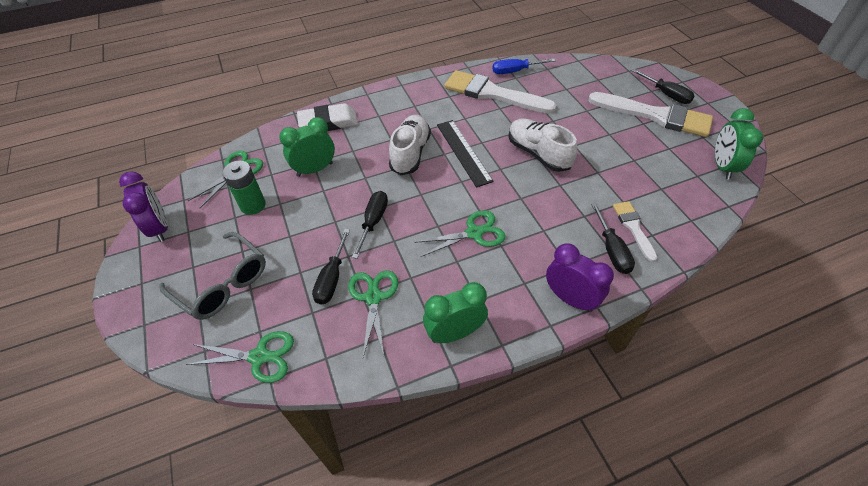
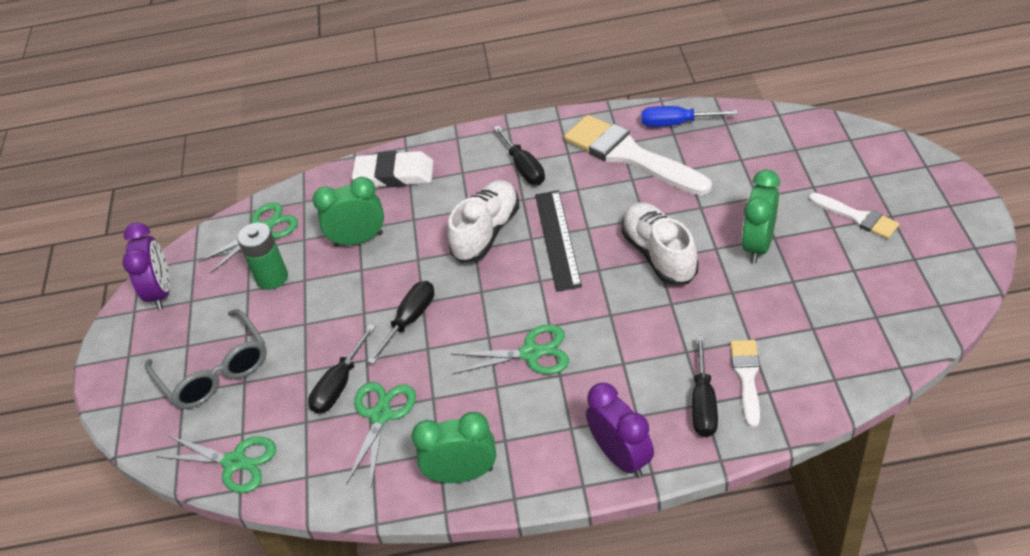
camera: 20 degrees right, 5 degrees down
(655, 116) = (857, 217): white brush -> white brush, size x0.52
(666, 94) = (890, 185): black screwdriver -> black screwdriver (524, 167)
(722, 166) = (920, 308): green clock -> green clock (758, 245)

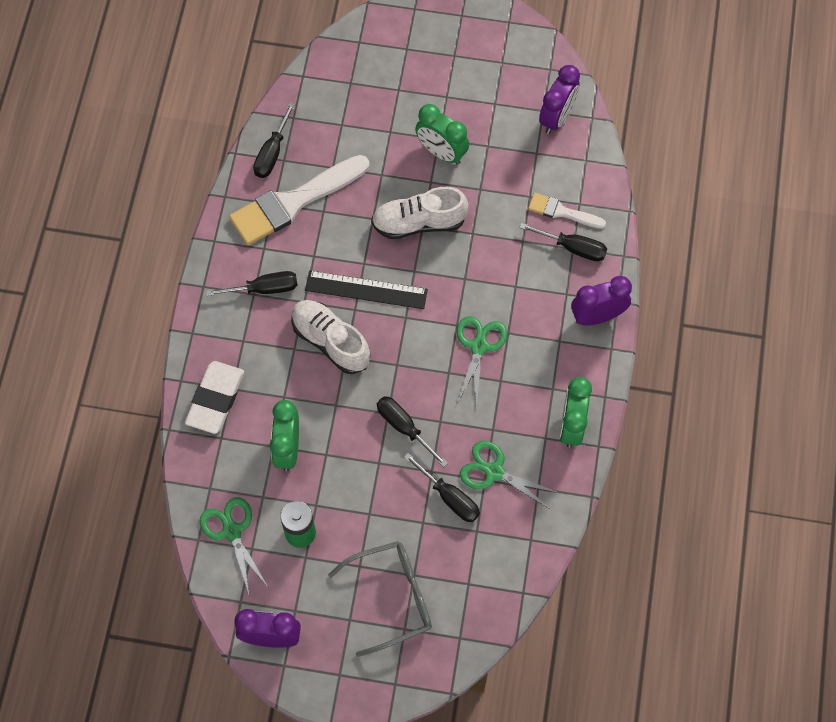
camera: 80 degrees left, 20 degrees up
(235, 462) = (496, 593): green scissors -> none
(676, 123) = (272, 153): blue screwdriver -> black screwdriver
(857, 217) = (444, 77): white brush -> none
(875, 332) = (557, 118): none -> purple clock

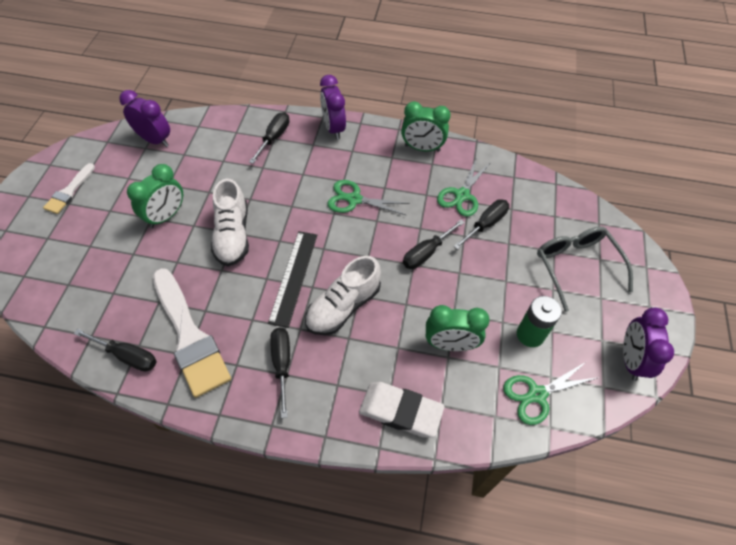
camera: 90 degrees left, 10 degrees down
(562, 212) = (241, 142): white brush -> white brush (69, 191)

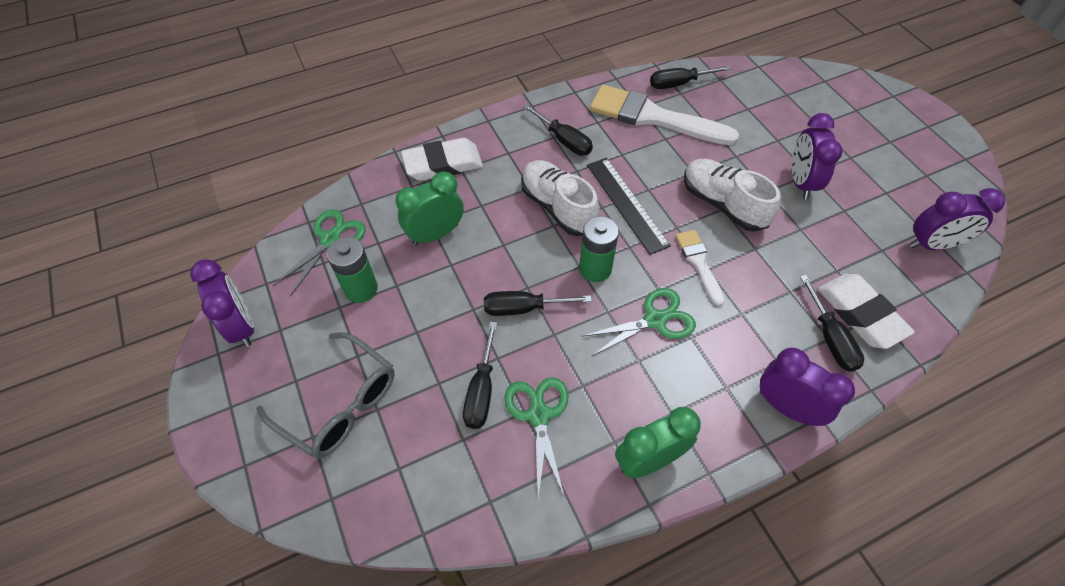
camera: 145 degrees right, 0 degrees up
(69, 191) = (907, 149): white brush -> white brush (699, 263)
(166, 216) = (800, 182): green clock -> purple clock
(243, 137) = (860, 314): none -> white eraser
(343, 307) = (558, 207): white shoe -> white shoe turned 45 degrees counterclockwise
(360, 248) = (595, 269): none -> green battery
(426, 253) = (523, 308): black screwdriver -> black screwdriver turned 105 degrees counterclockwise

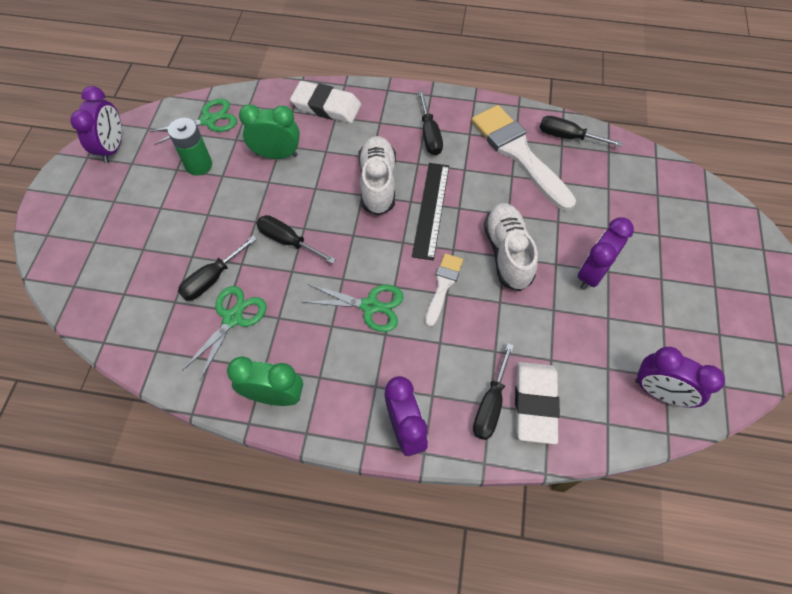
camera: 35 degrees right, 5 degrees up
(340, 404) = (125, 232): grey glasses -> none
(595, 269) = (362, 243): green battery -> none

